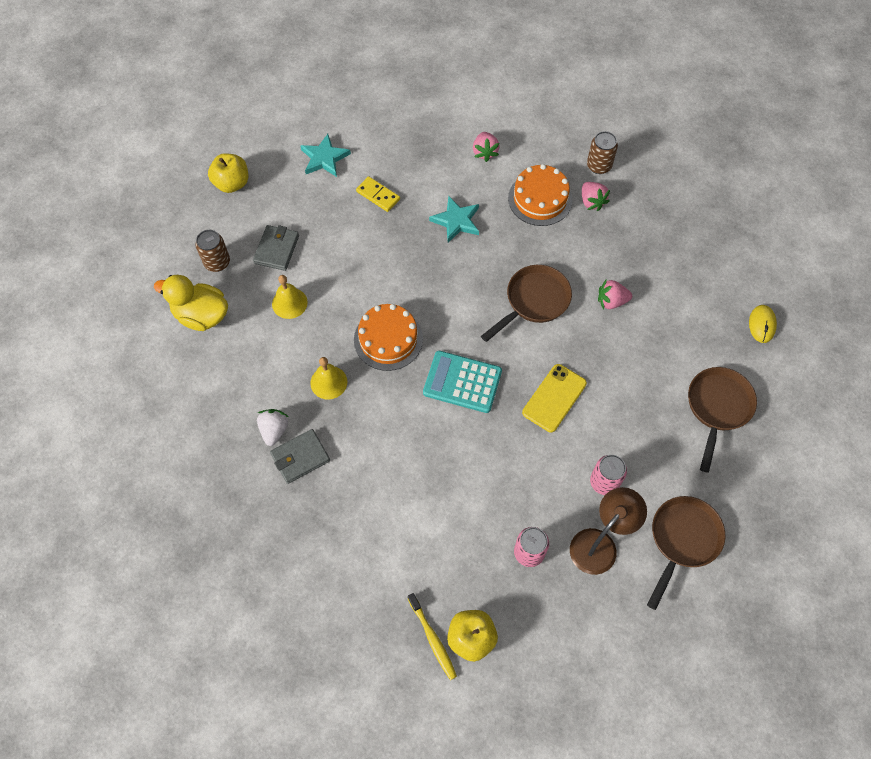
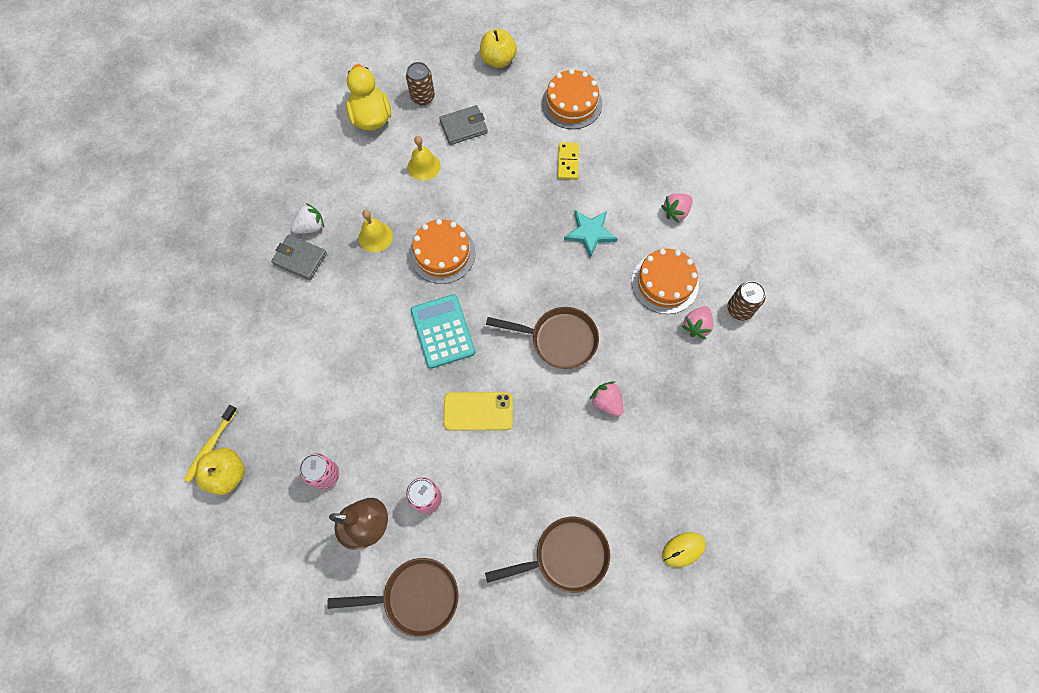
camera: 55 degrees right, 5 degrees up
(324, 158) = (571, 103): turquoise star -> orange cake

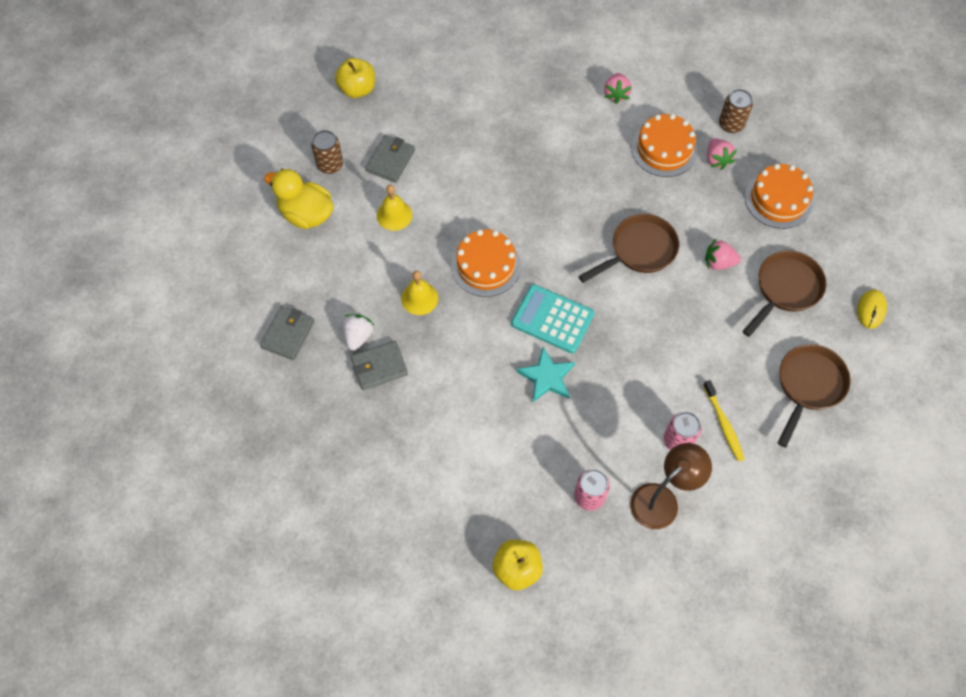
camera: 45 degrees left, 5 degrees down
(211, 446) = (478, 563): yellow toothbrush -> yellow toothbrush (723, 424)
(272, 187) = (288, 334): none -> grey wallet
(415, 597) = (747, 510): brown pan -> brown pan (785, 289)
(478, 411) = (642, 349): yellow phone -> none
(568, 162) = (500, 122): yellow domino -> none
(571, 103) = (453, 77): orange cake -> orange cake (778, 199)
(590, 233) = (575, 159): turquoise star -> turquoise star (547, 377)

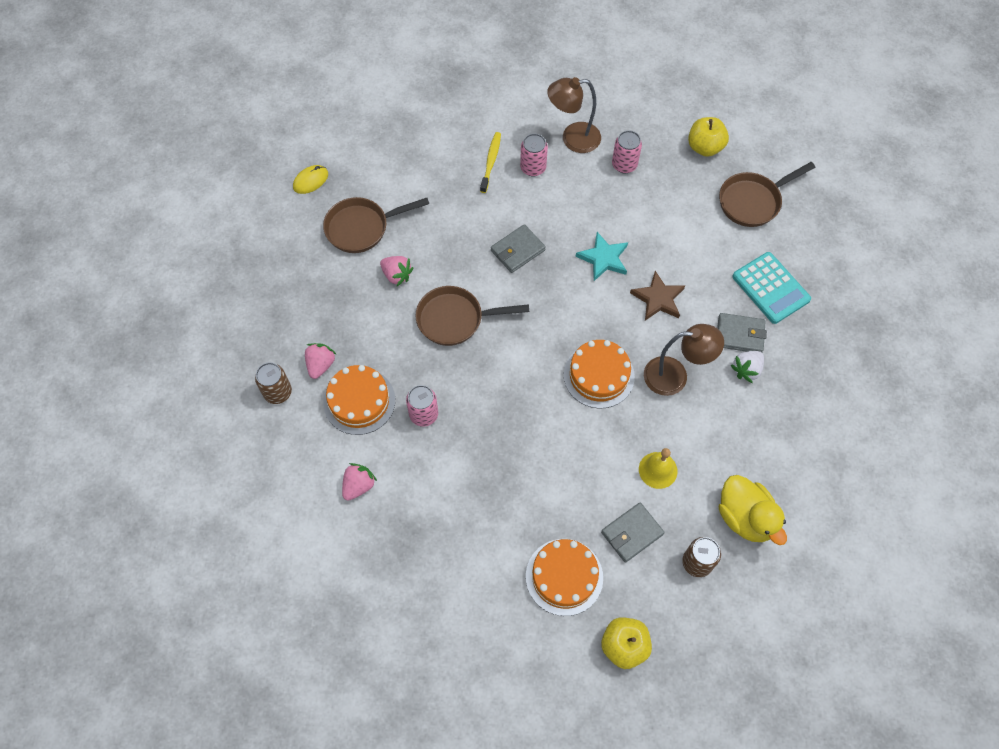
camera: 150 degrees left, 0 degrees up
(288, 334) = (810, 403): grey wallet -> grey wallet (517, 250)
(419, 298) = (675, 376): yellow bell -> brown lamp
(472, 363) = (658, 299): none -> brown star
(552, 319) = (569, 300): turquoise calculator -> turquoise calculator (770, 288)
(607, 164) = (424, 414): none -> pink can
(778, 199) = (300, 301): orange cake -> orange cake (564, 576)
(808, 386) = (407, 155): brown pan -> brown pan (753, 201)

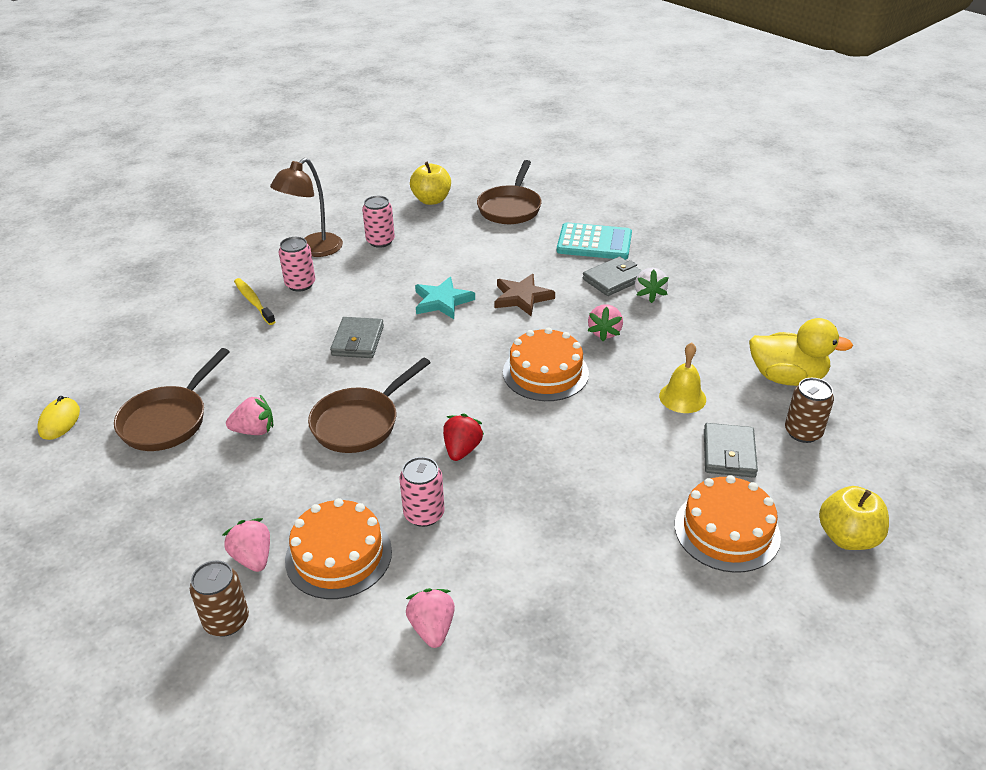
camera: 45 degrees left, 25 degrees down
(488, 389) = (462, 449): none -> red strawberry
(675, 376) = (604, 332): brown lamp -> pink strawberry

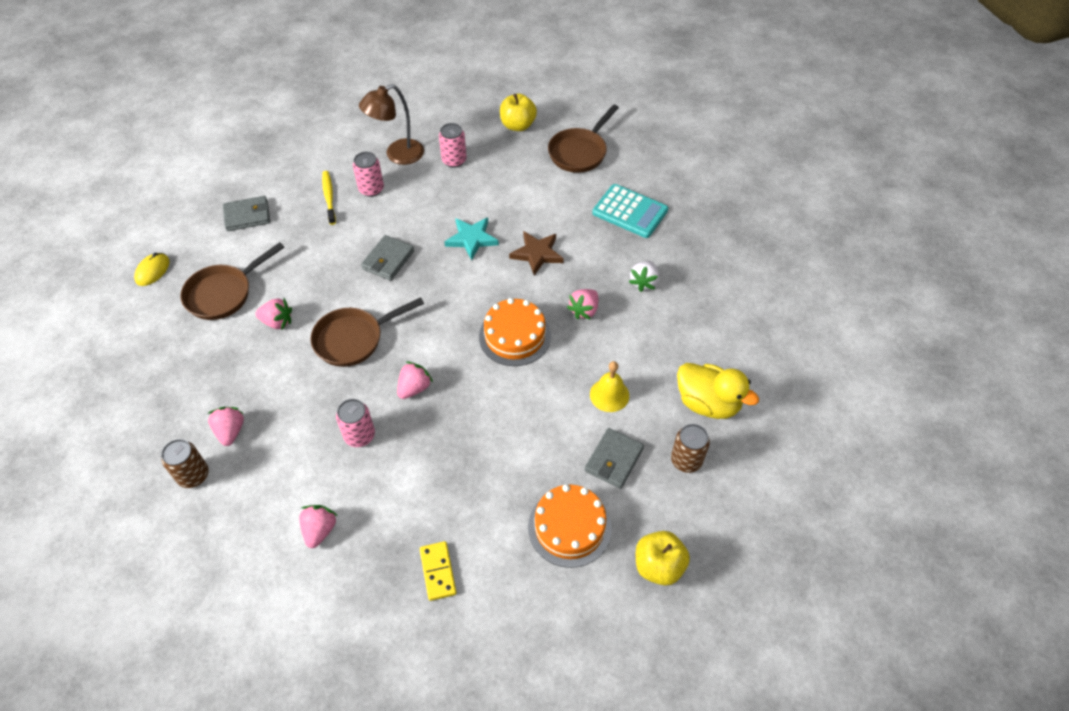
camera: 20 degrees right, 15 degrees up
(338, 555) = (286, 449): orange cake -> none
(462, 449) = (414, 388): red strawberry -> pink strawberry
(607, 624) = (438, 571): none -> yellow domino
(613, 279) = (623, 257): grey wallet -> grey wallet (247, 216)

